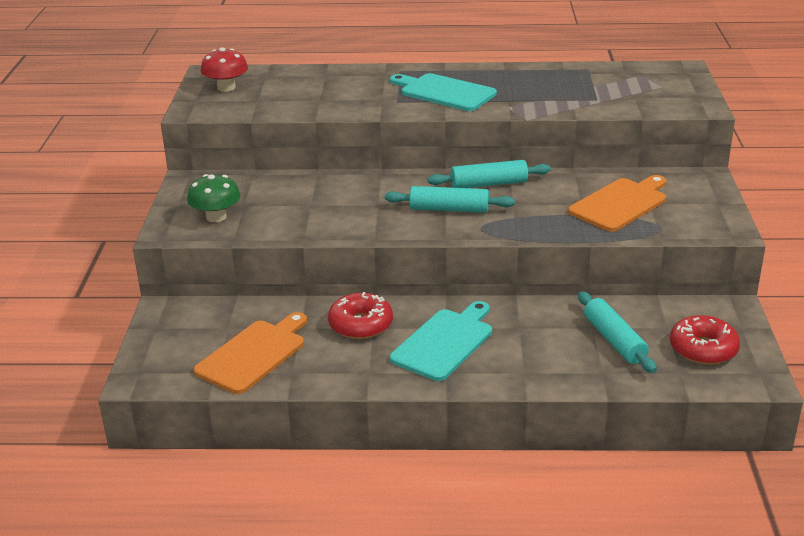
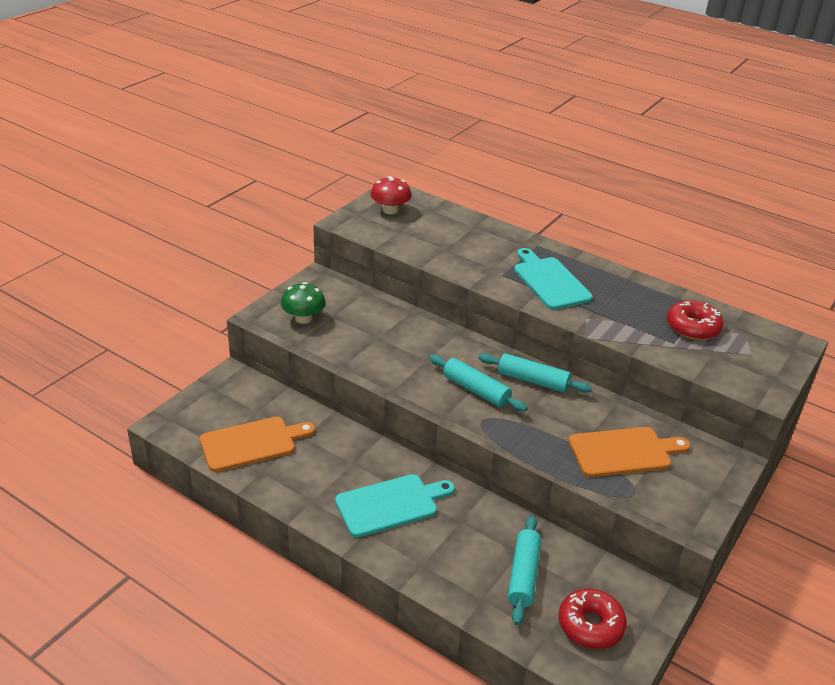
camera: 30 degrees right, 5 degrees up
(360, 325) = (346, 456): red donut -> red donut (692, 327)

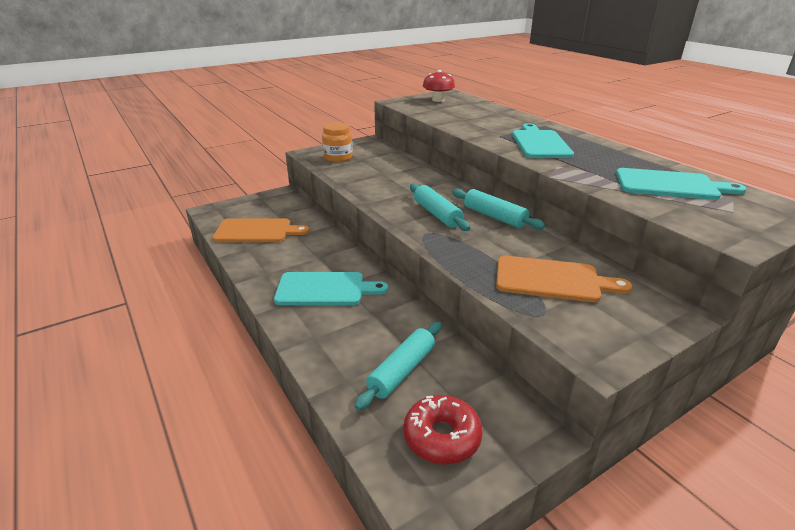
camera: 25 degrees right, 5 degrees down
(303, 318) = (338, 158): green mushroom -> orange jar
(692, 327) = (670, 185): red donut -> turquoise cutting board

